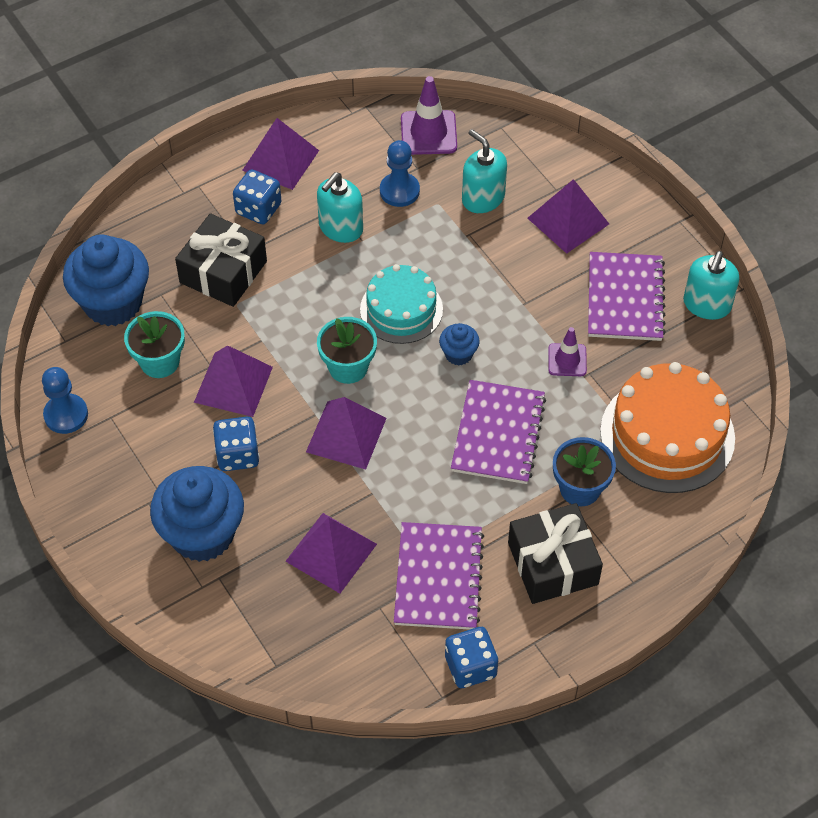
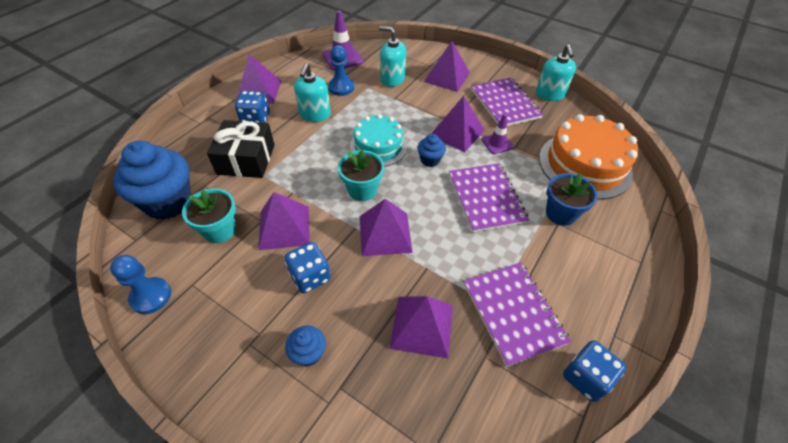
camera: 25 degrees left, 5 degrees down
(202, 534) = (308, 353): blue cupcake -> blue cupcake, size x0.47
(522, 324) = (457, 132): none -> purple pyramid
(553, 563) = (582, 270): black gift -> none

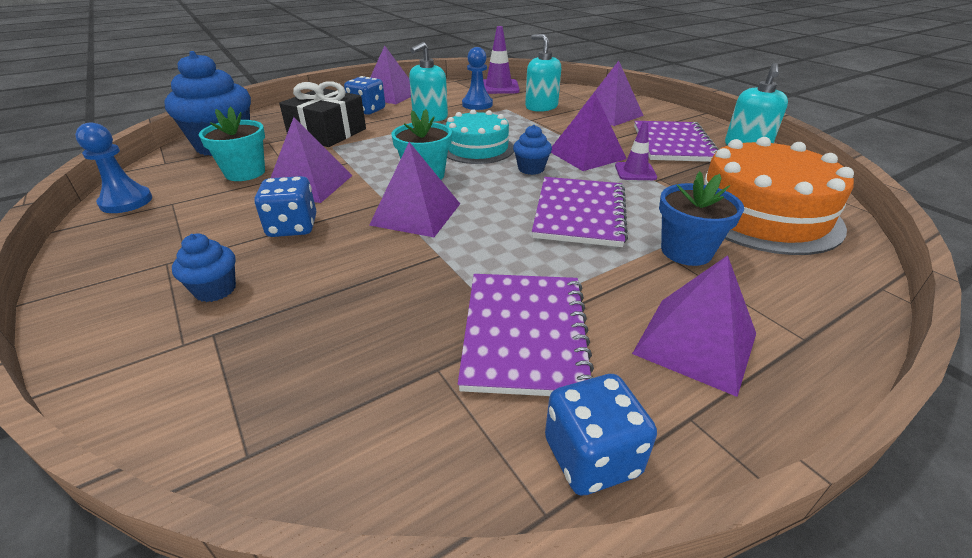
camera: 25 degrees right, 15 degrees down
(422, 326) = (378, 307): purple pyramid -> purple pyramid (695, 343)

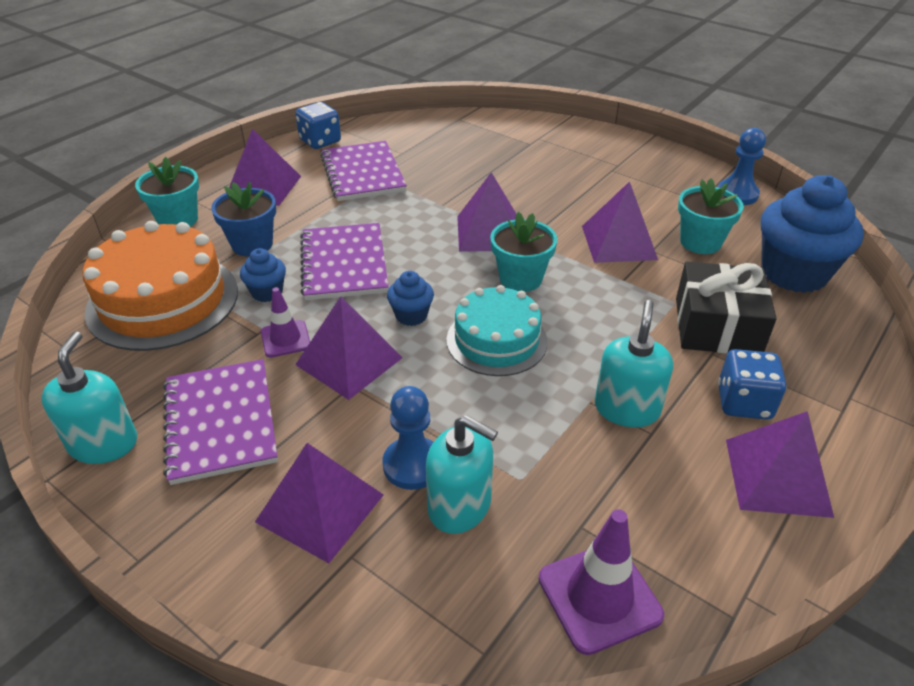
camera: 160 degrees right, 5 degrees up
(215, 290) = (561, 159): blue cupcake -> blue cupcake (267, 292)
(292, 227) = (573, 202): blue dice -> none
(477, 104) = (584, 481): blue pawn -> blue pawn (413, 465)
(811, 307) = (178, 220): none -> turquoise flower pot

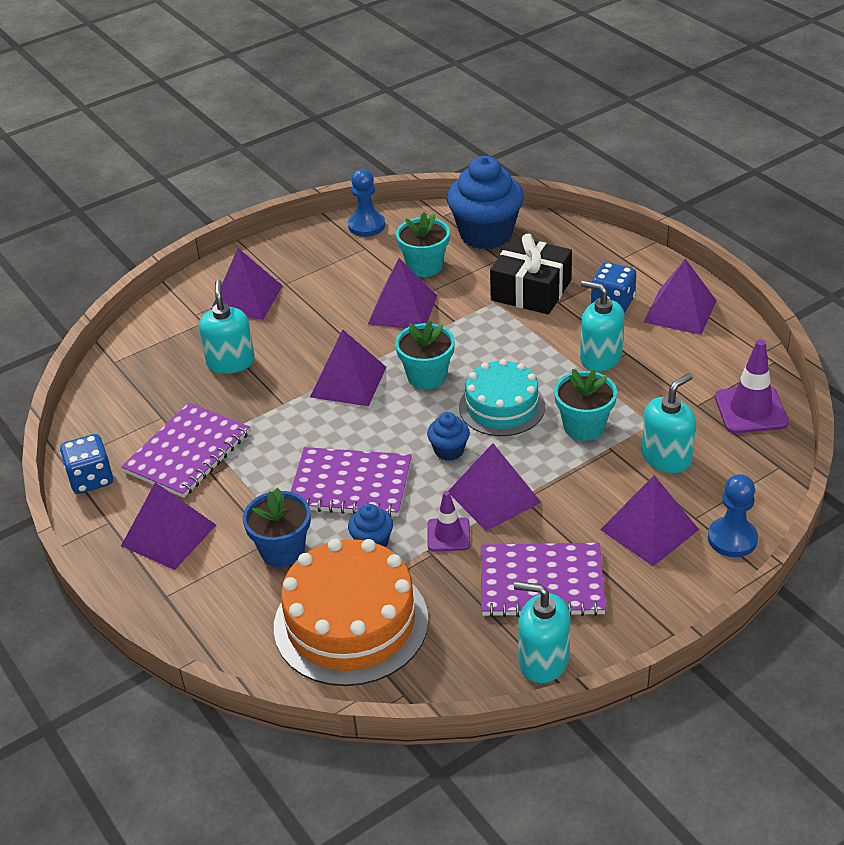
camera: 70 degrees left, 0 degrees up
(178, 220) = (199, 611): turquoise flower pot -> turquoise flower pot (584, 426)
(362, 173) = (187, 452): purple notebook -> purple notebook turned 60 degrees counterclockwise
(413, 465) = (622, 475): blue pawn -> blue pawn (732, 539)
(485, 167) = (230, 362): none -> turquoise soap dispenser
(576, 156) = (246, 298): none -> purple pyramid

